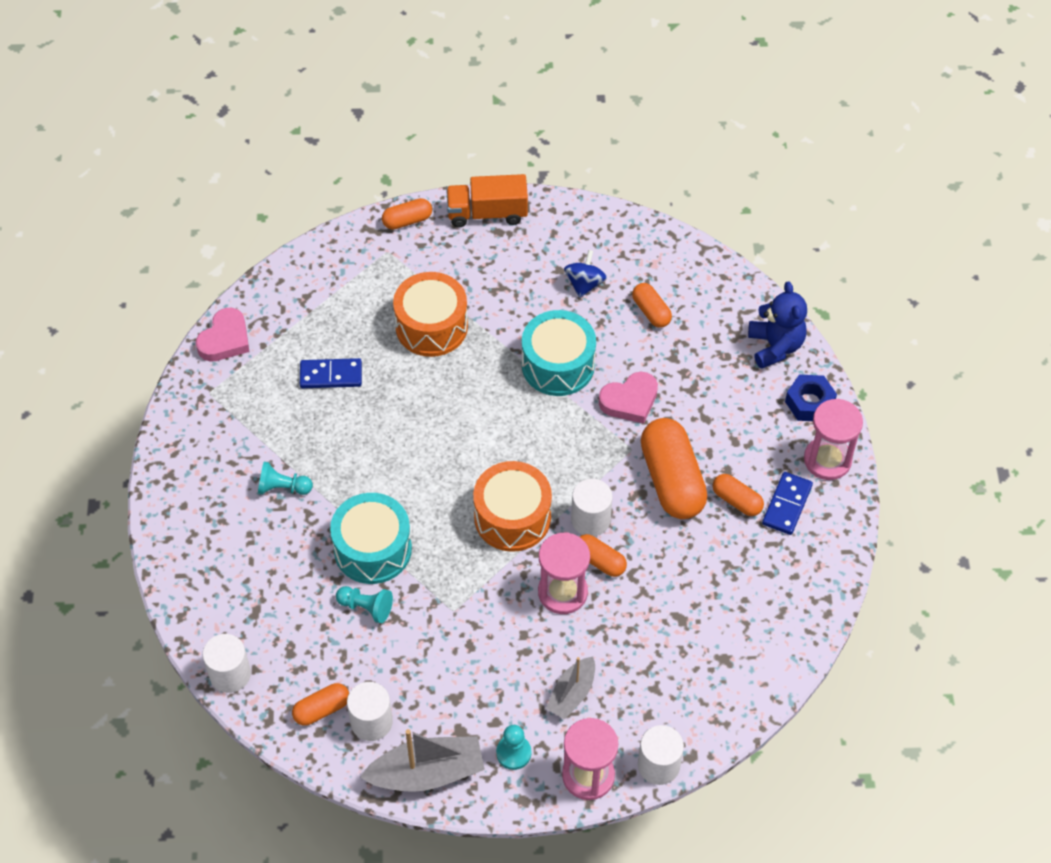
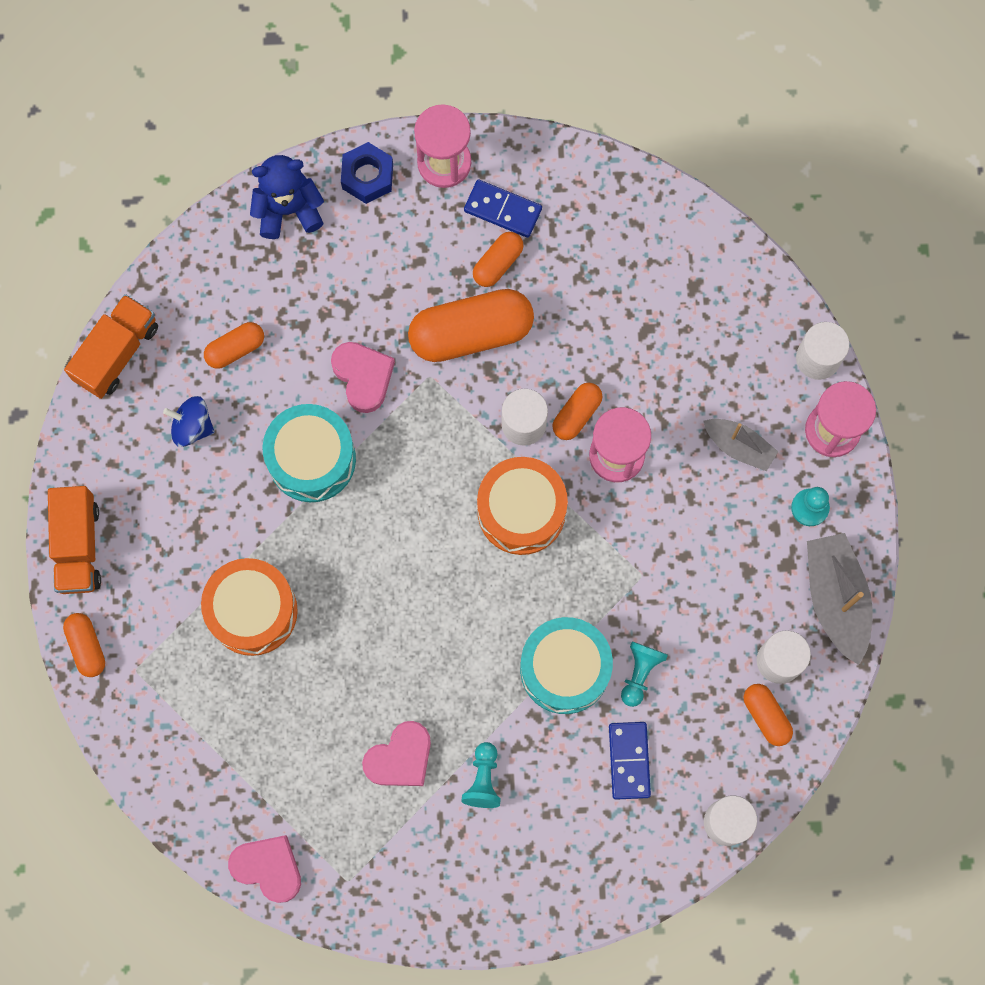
camera: 90 degrees left, 20 degrees up
(305, 428) = (400, 758): none -> pink heart
(331, 375) = (324, 731): blue domino -> blue domino (629, 760)
(645, 233) = (117, 353): none -> orange truck

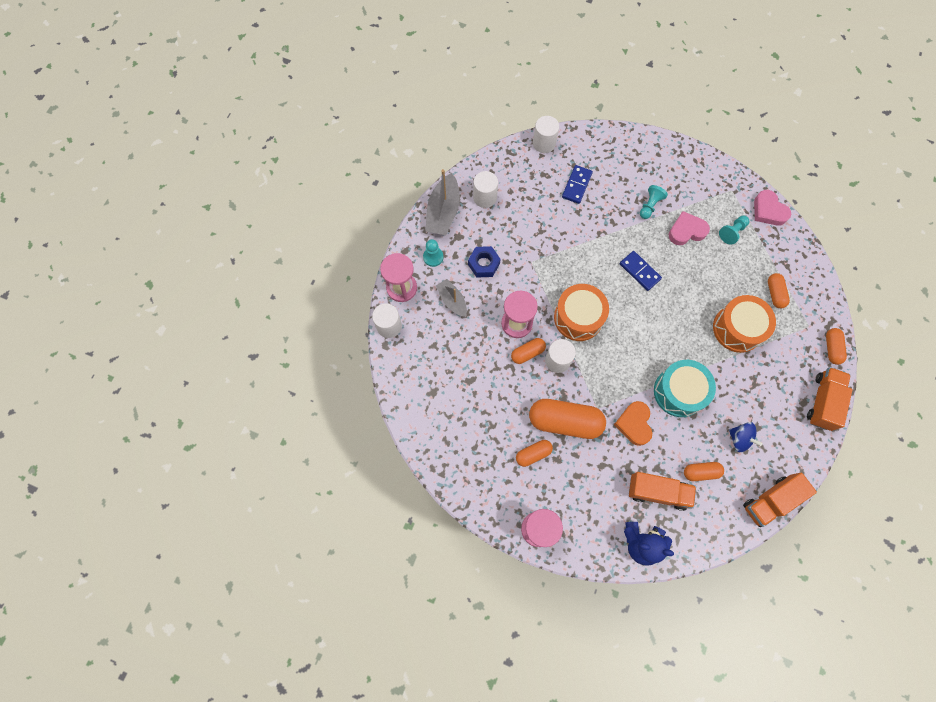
camera: 155 degrees left, 5 degrees down
(290, 291) = (657, 492): none -> orange truck
(363, 377) = (634, 424): pink heart -> orange heart
(367, 176) = (586, 541): blue nut -> blue nut (483, 264)
(502, 210) = (517, 484): blue domino -> blue domino (640, 271)
(565, 669) = (589, 236): turquoise drum -> none
(640, 673) = (553, 219): turquoise pawn -> turquoise pawn (732, 232)
(766, 716) = (503, 177): orange capsule -> orange capsule (774, 293)

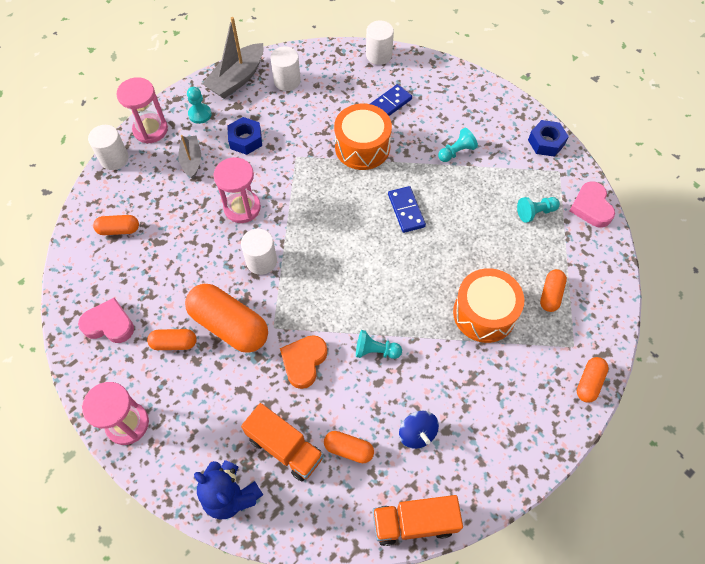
camera: 25 degrees right, 10 degrees down
(527, 353) = (234, 240): orange capsule -> orange capsule (119, 230)
(578, 317) = (310, 228): orange drum -> orange drum (362, 147)
(679, 392) = (375, 351): turquoise drum -> turquoise pawn
(686, 231) = (483, 191): pink heart -> pink heart (109, 324)
(710, 169) = (546, 142): none -> blue nut
(822, 402) = (544, 438): orange truck -> none

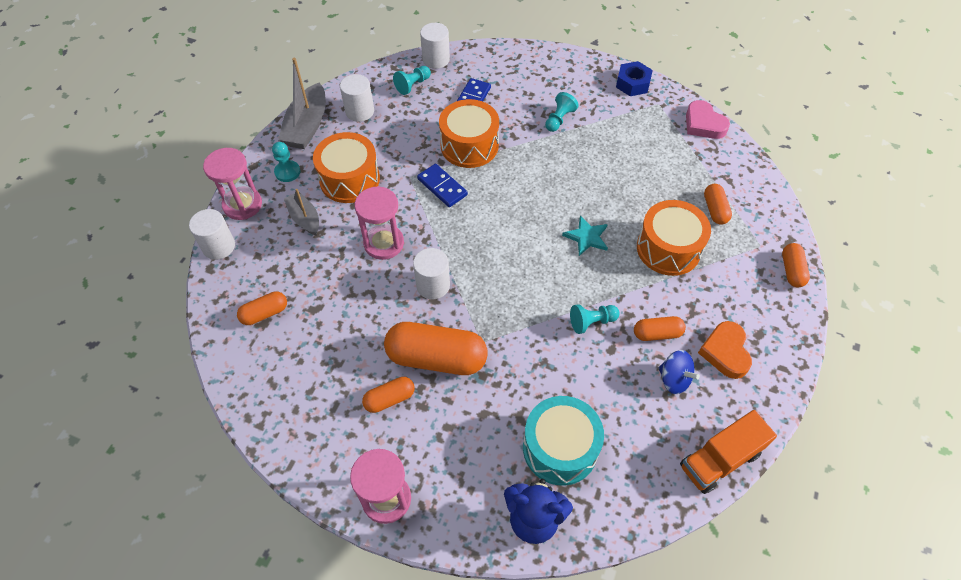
camera: 25 degrees left, 5 degrees down
(109, 324) = (308, 410): pink heart -> none
(245, 140) = (349, 179): blue nut -> orange drum
(285, 447) = (560, 448): orange truck -> turquoise drum
(304, 362) = (530, 361): orange heart -> orange heart (725, 352)
(348, 449) = (621, 422): orange capsule -> orange capsule (657, 333)
(406, 210) = (544, 186): blue domino -> blue domino (442, 187)
(416, 272) = (587, 237): none -> turquoise star
(535, 212) = (659, 146): turquoise pawn -> turquoise pawn (413, 85)

